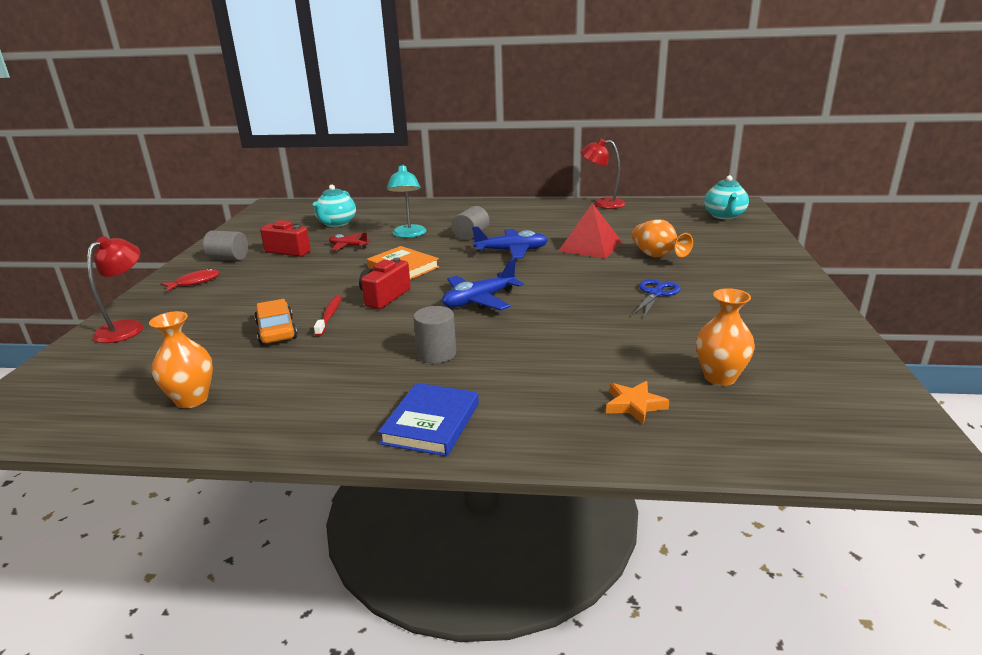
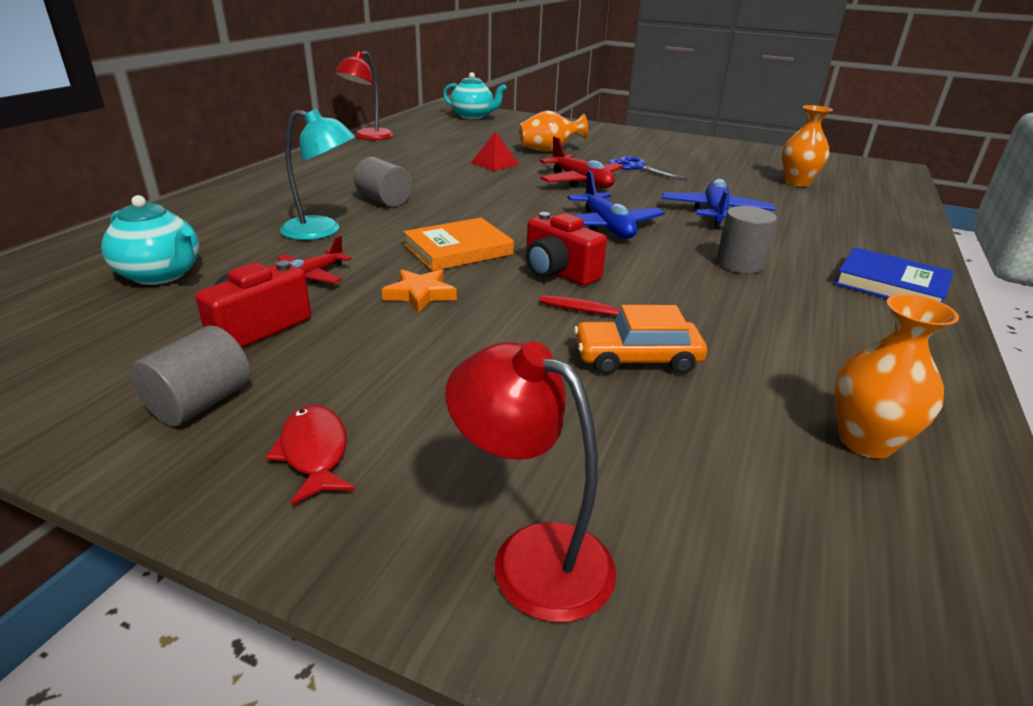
camera: 75 degrees left, 5 degrees up
(511, 251) = (468, 192): blue plane -> blue plane (715, 213)
(580, 279) = (581, 182): none -> red plane
(590, 246) = (495, 163): red pyramid -> red pyramid, size x0.61
(634, 405) = (842, 211): orange star -> orange star (420, 294)

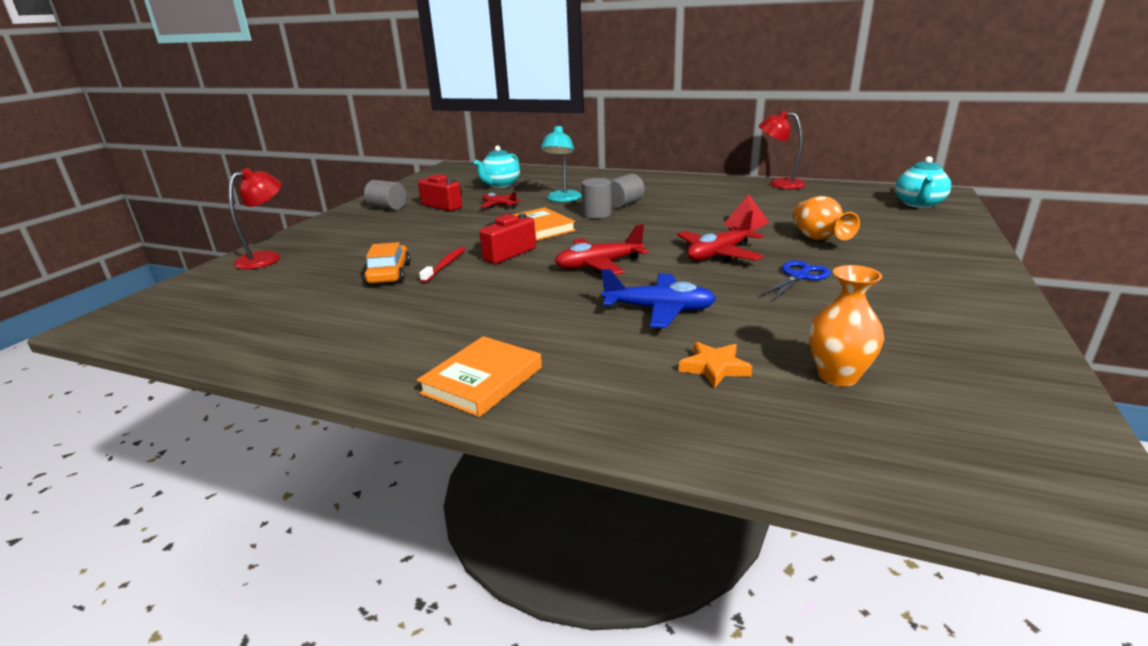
camera: 90 degrees right, 5 degrees down
(314, 453) = (346, 225): red fish -> none
(420, 294) = (476, 226): orange star -> orange star (714, 368)
(606, 227) = (598, 265): blue plane -> red plane
(739, 264) = (527, 312): grey cylinder -> grey cylinder (597, 214)
(865, 441) = (277, 326): orange vase -> none
(891, 284) = (482, 380): blue book -> orange book

